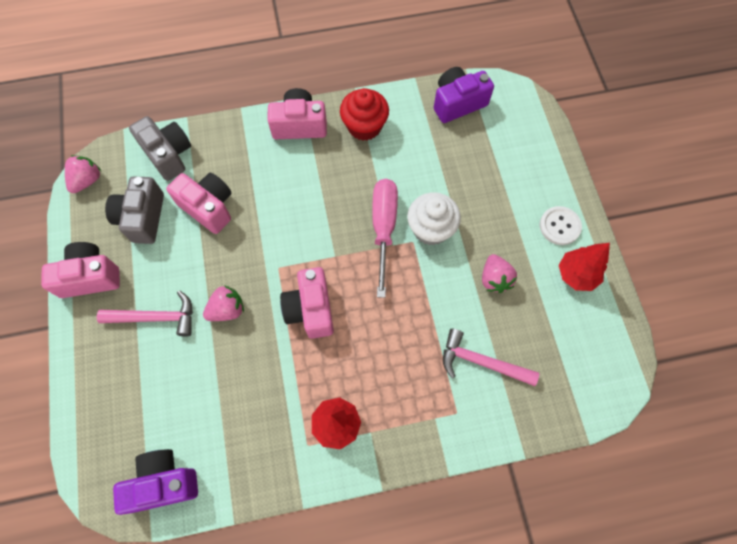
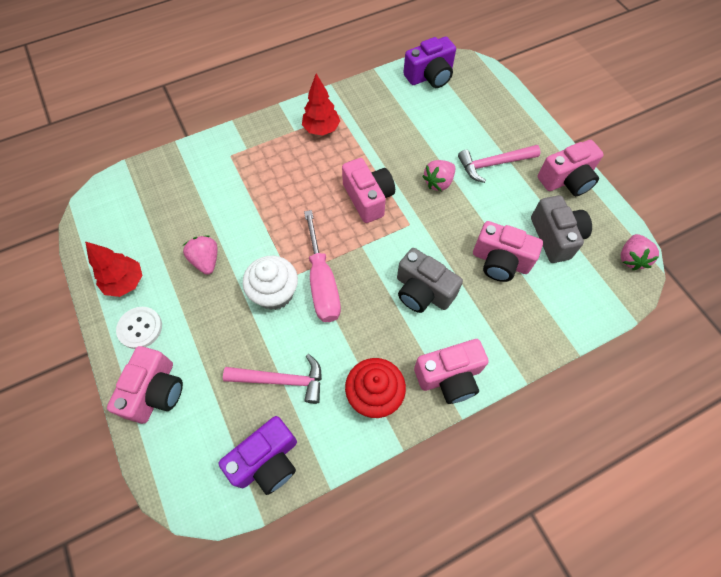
camera: 165 degrees right, 5 degrees down
(168, 155) = (571, 304): grey camera -> grey camera (423, 291)
(481, 362) = (213, 192): pink hammer -> pink hammer (282, 380)
(544, 170) = (155, 391): none -> pink camera

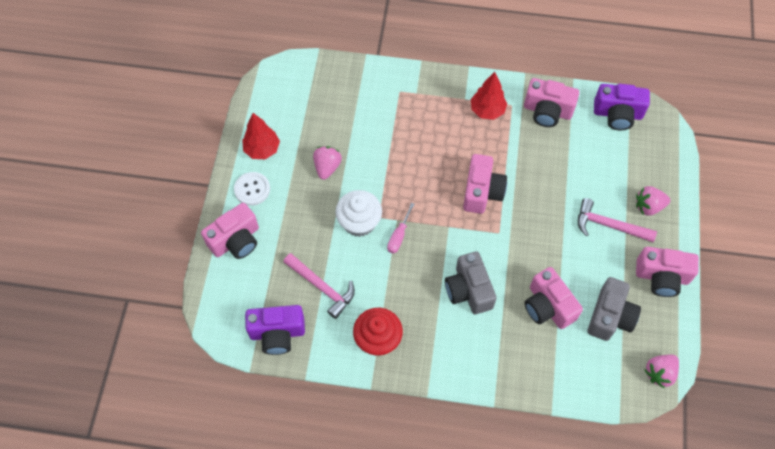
camera: 35 degrees right, 0 degrees up
(322, 282) = (399, 236): pink screwdriver -> pink screwdriver, size x0.53
(438, 182) = (549, 213): pink strawberry -> pink strawberry (648, 206)
(449, 377) = (440, 363): pink camera -> pink camera (547, 111)

